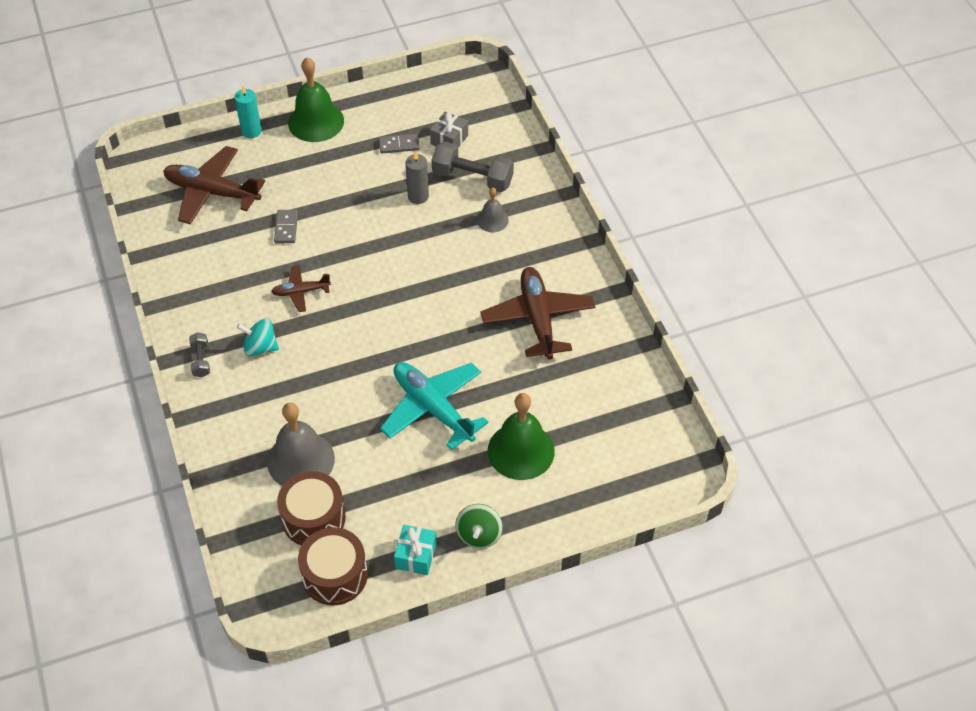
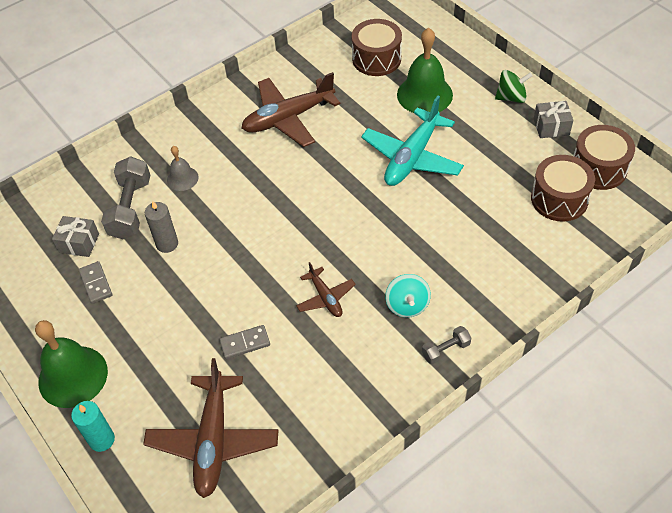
camera: 105 degrees left, 0 degrees up
(300, 460) = (510, 228): grey bell -> none
(416, 556) = (551, 127): turquoise gift -> grey gift
(599, 423) = (376, 59): none -> brown drum

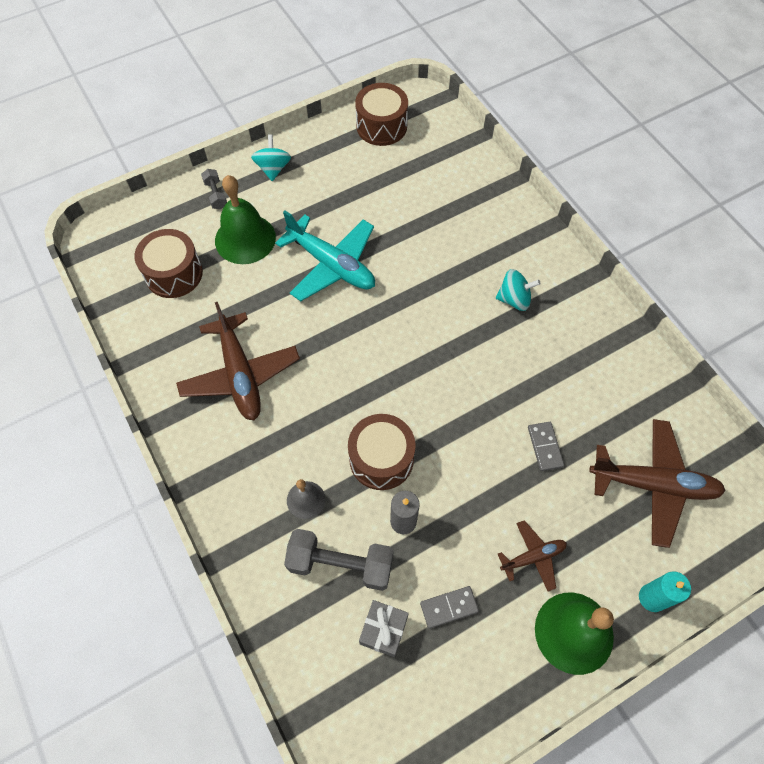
camera: 85 degrees left, 10 degrees up
(325, 297) = (497, 367): brown plane -> brown plane (533, 557)
(445, 350) = (565, 278): grey dumbbell -> grey dumbbell (216, 195)
(511, 97) = (273, 168): green spinning top -> turquoise spinning top
(551, 127) = (321, 147): grey gift -> none
(559, 199) = (411, 162): brown drum -> brown drum (381, 459)

